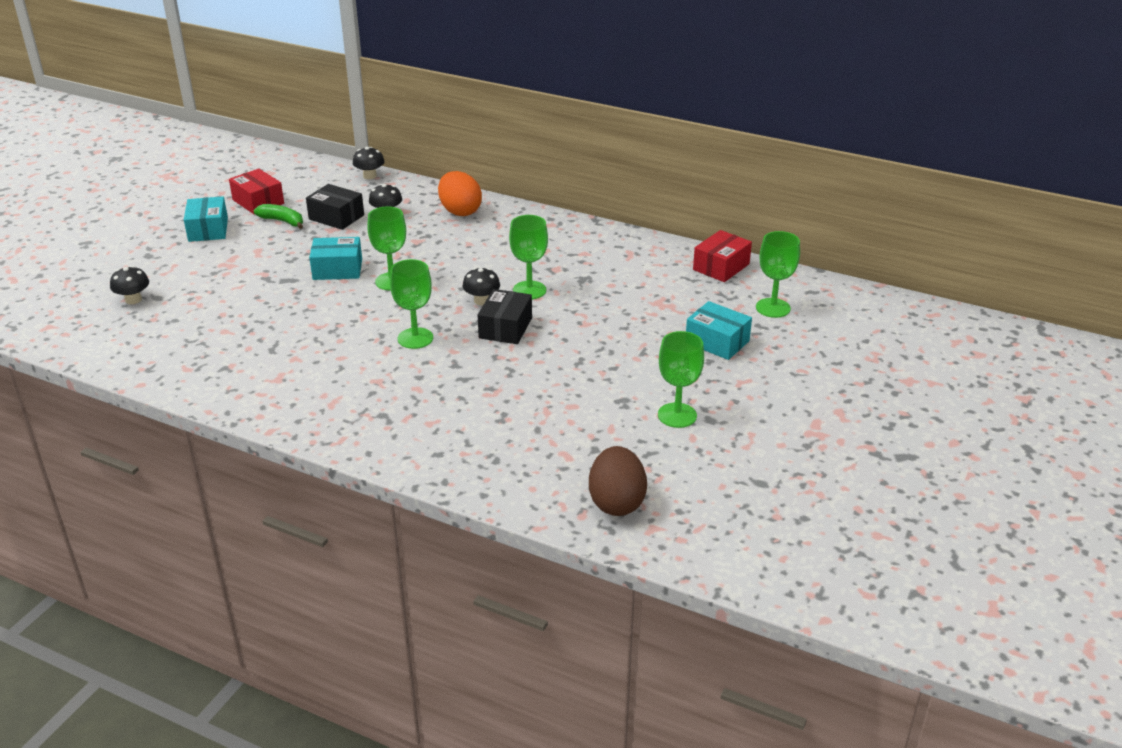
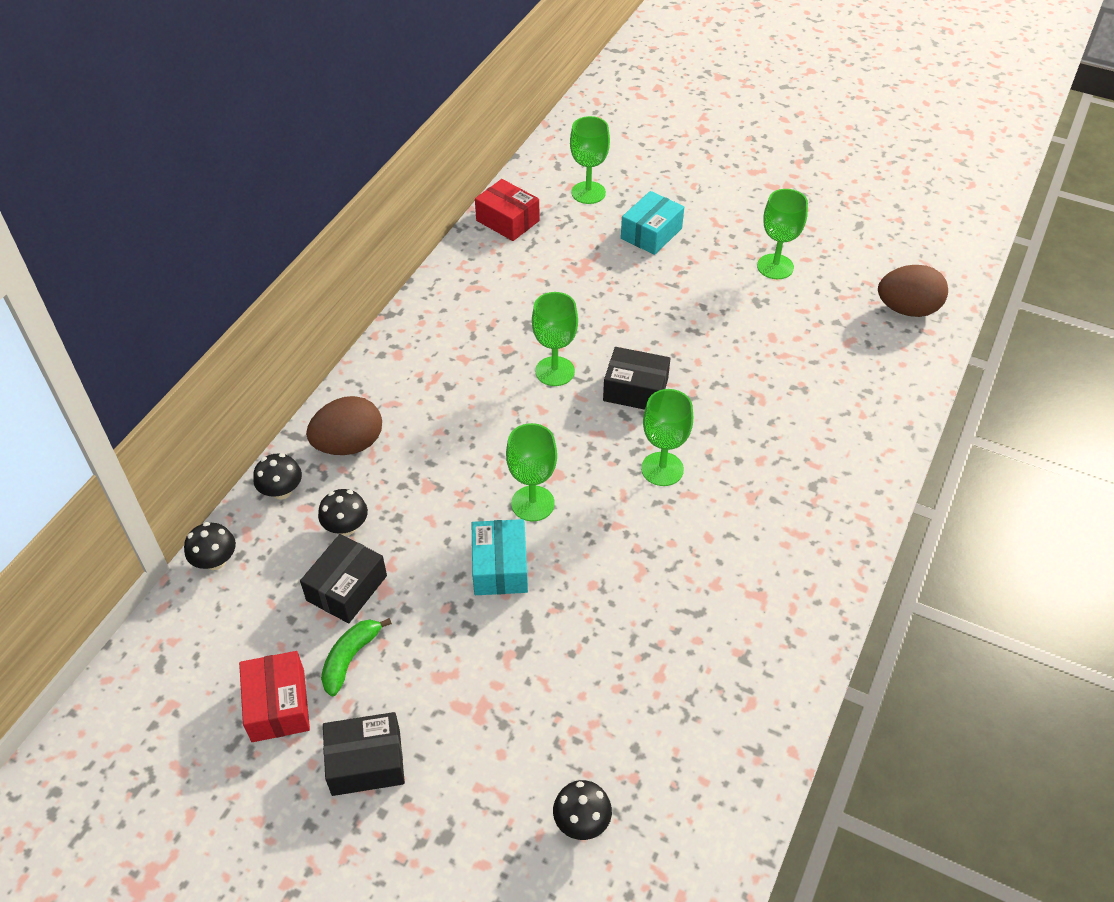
camera: 90 degrees left, 15 degrees up
(208, 230) = (366, 762): turquoise box -> black box
(258, 202) = (278, 705): red box -> red box turned 60 degrees counterclockwise
(460, 211) = (349, 445): orange egg -> brown egg
(482, 301) = (578, 412): black mushroom -> black mushroom (282, 491)

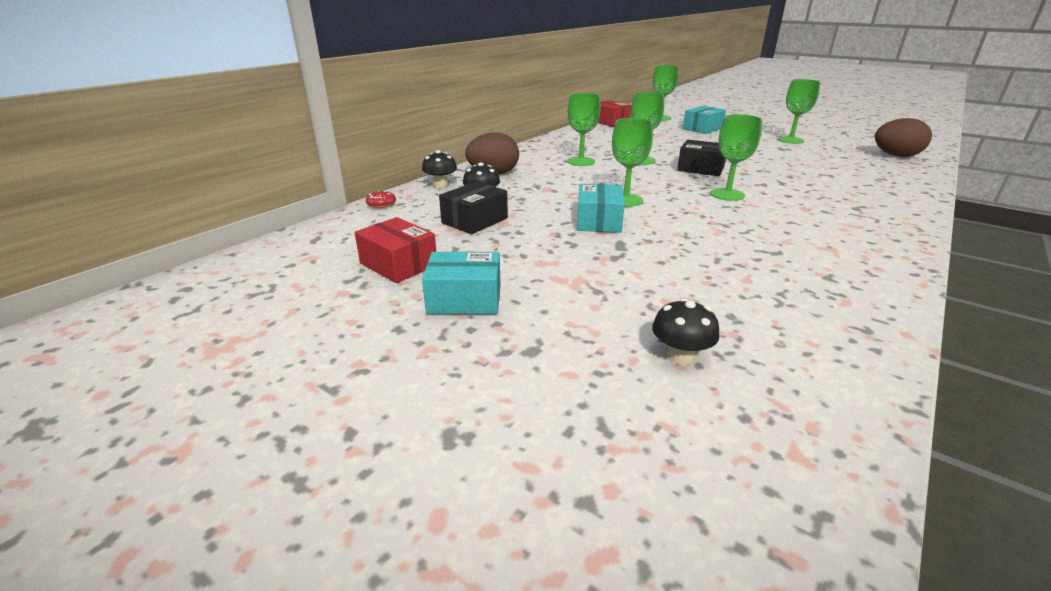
camera: 10 degrees right, 20 degrees down
(215, 561) = (381, 204): black mushroom -> red donut
(278, 705) = (398, 264): red box -> red box turned 45 degrees counterclockwise
(350, 658) = (467, 249): green banana -> none
(366, 762) = (464, 299): black box -> turquoise box
(469, 386) = (581, 161): none -> green goblet

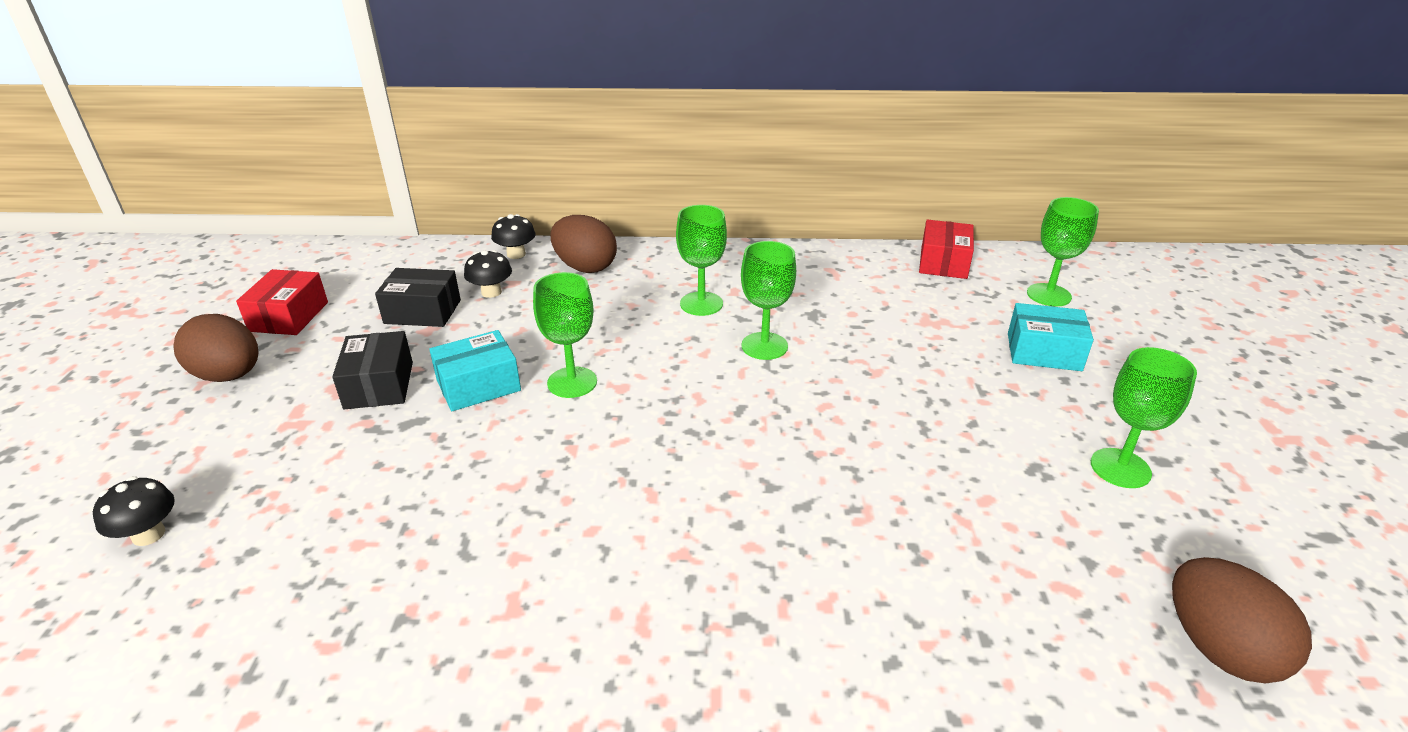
camera: 55 degrees right, 5 degrees up
(381, 204) = (431, 249): red donut -> none
(464, 299) = (229, 376): turquoise box -> brown egg
(700, 169) = (785, 407): black box -> black box (379, 385)
(727, 194) = (677, 461): green goblet -> none

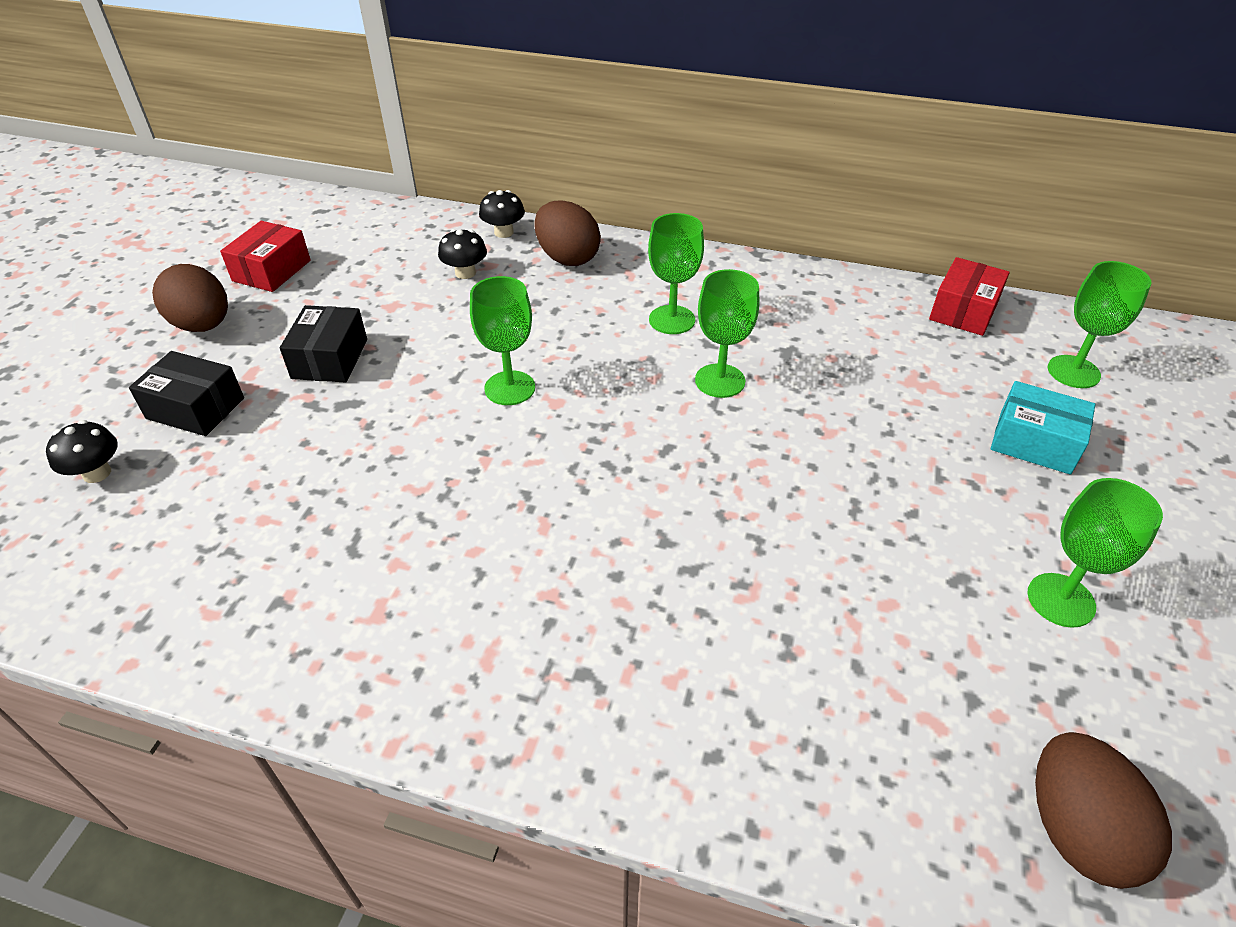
camera: 15 degrees right, 10 degrees up
(423, 312) = (394, 285): black box -> black box (195, 408)
(478, 385) = (420, 375): turquoise box -> none

